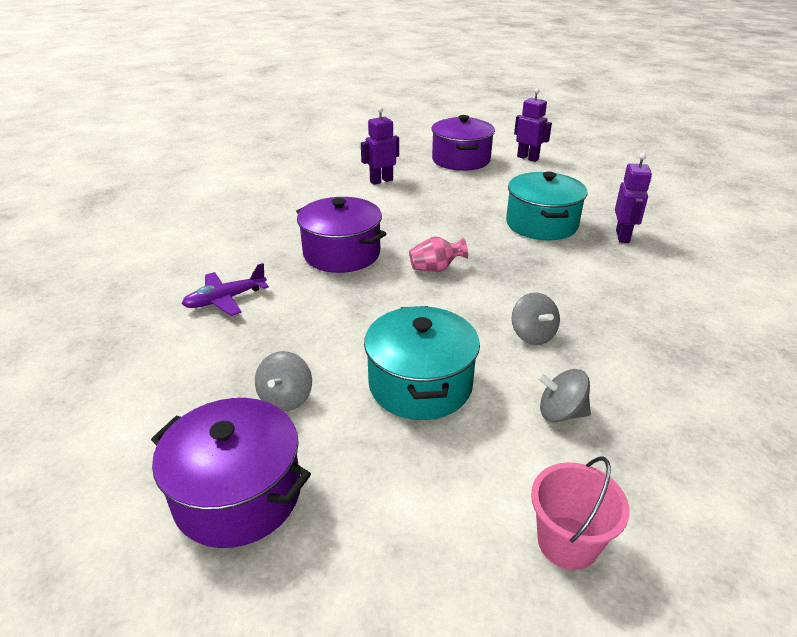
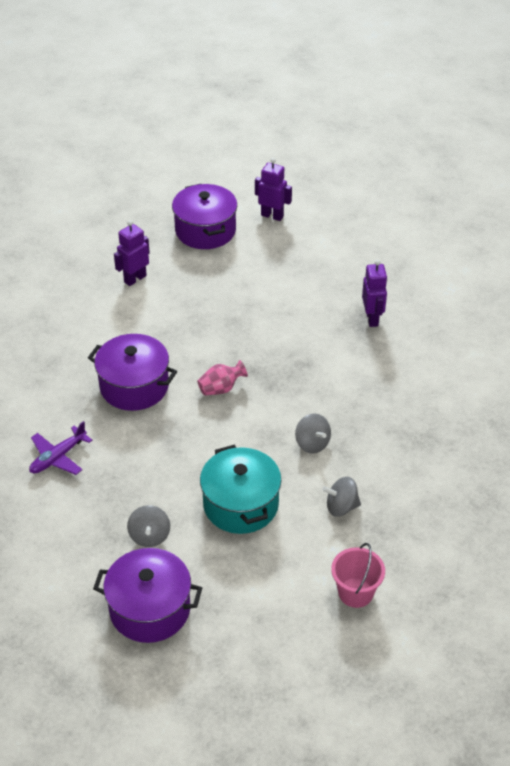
camera: 15 degrees left, 10 degrees up
(541, 224) = (300, 315): turquoise pot -> none

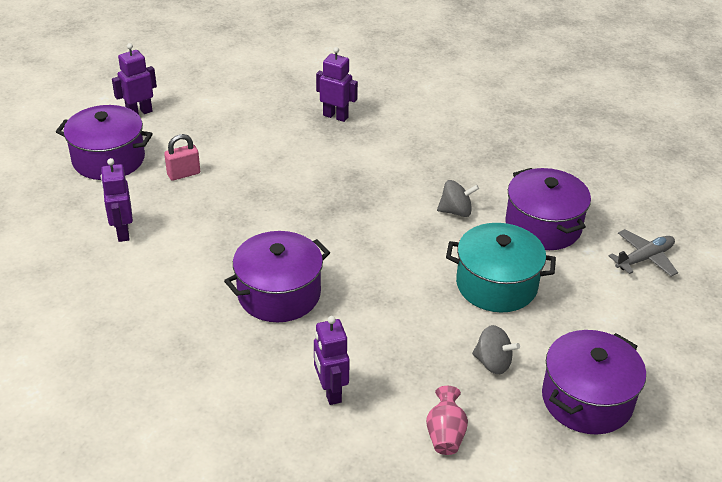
camera: 60 degrees left, 5 degrees down
(58, 457) = (330, 392): purple plane -> purple robot
(221, 389) = (337, 237): pink vase -> pink vase (445, 434)
(222, 274) = (183, 174): none -> pink padlock
(341, 507) = (543, 226): grey spinning top -> purple pot
(355, 592) = (644, 258): pink bucket -> grey plane

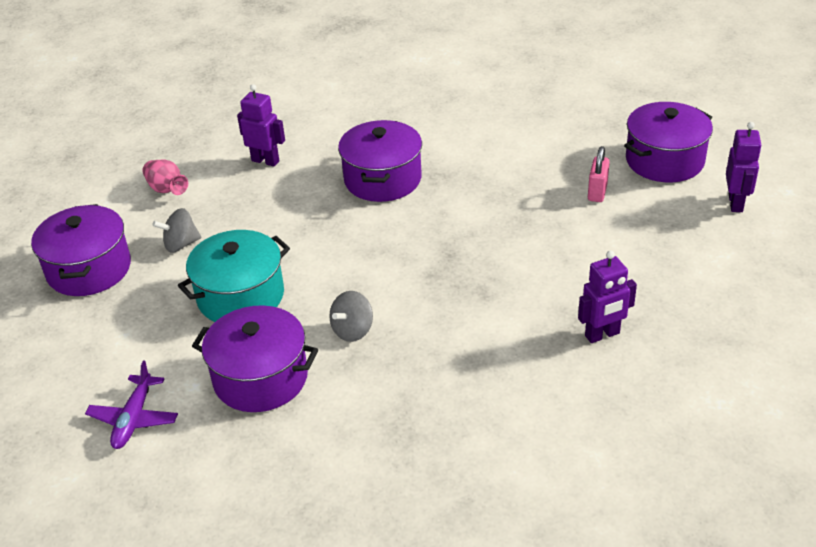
camera: 135 degrees right, 0 degrees up
(122, 232) = (546, 135): purple robot -> none
(644, 258) = (134, 419): grey plane -> purple plane

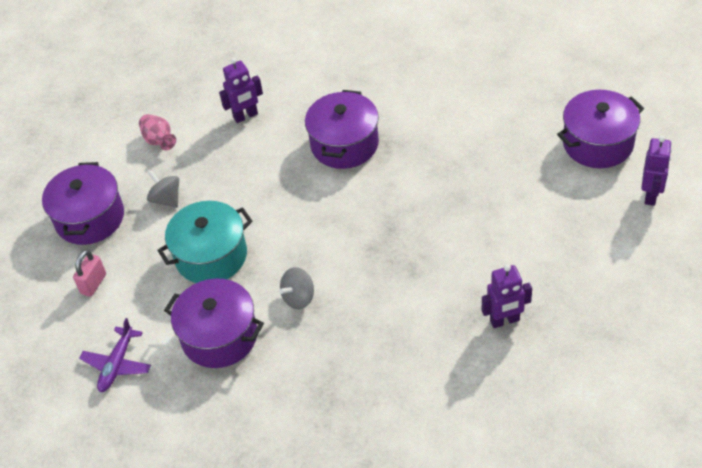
camera: 10 degrees right, 10 degrees up
(181, 244) = (166, 199): grey spinning top -> grey spinning top turned 60 degrees clockwise
(265, 161) = (245, 116): purple robot -> purple robot turned 120 degrees clockwise
(597, 192) = (530, 173): pink padlock -> pink padlock (93, 284)

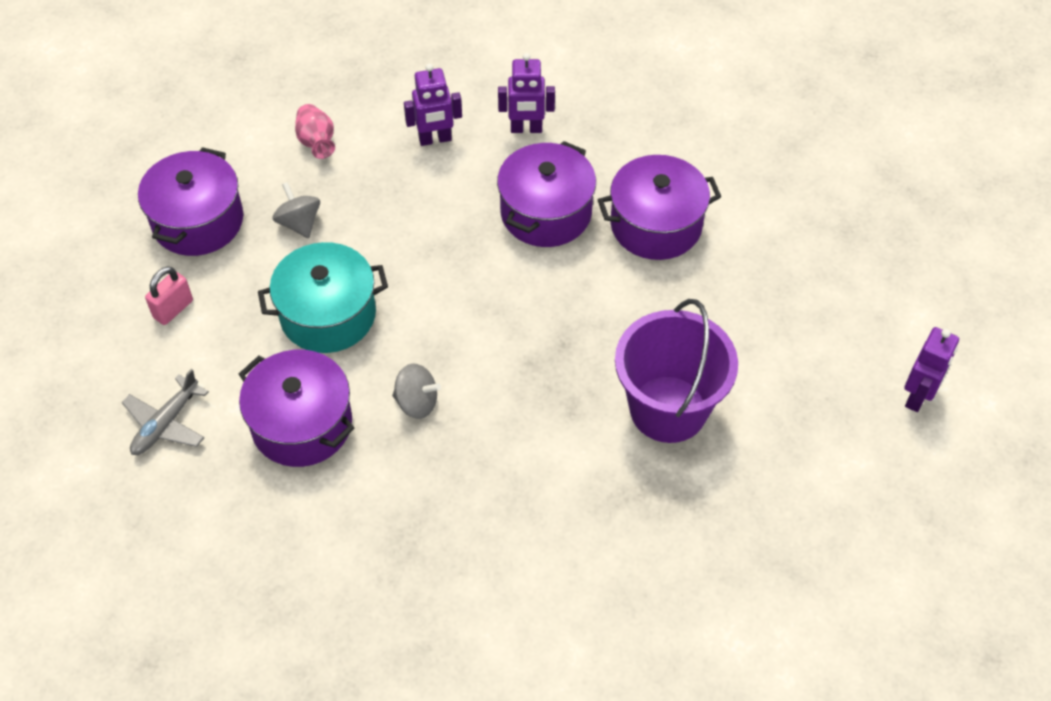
camera: 10 degrees right, 5 degrees up
(117, 365) = (166, 424): purple plane -> grey plane
(299, 298) = (417, 402): grey spinning top -> grey spinning top turned 135 degrees counterclockwise
(481, 251) = (668, 409): none -> purple bucket
(505, 321) = (665, 511): purple robot -> purple robot (526, 129)
(598, 143) = (873, 304): purple pot -> purple pot (656, 225)

